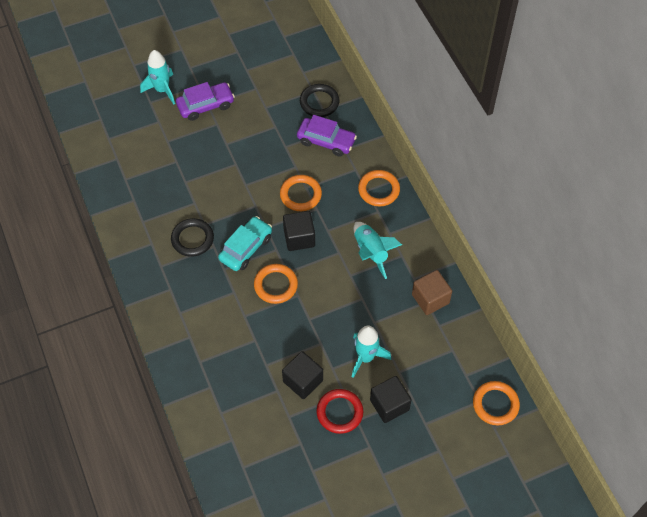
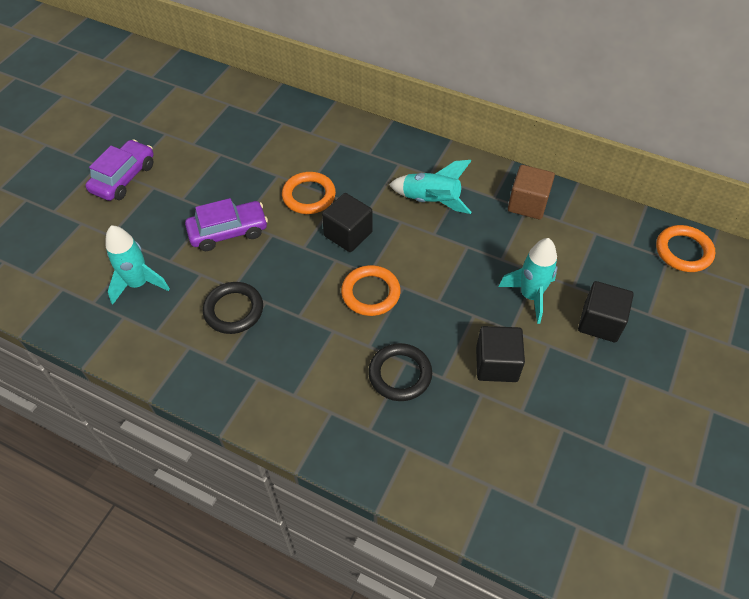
camera: 40 degrees left, 5 degrees down
(162, 90) = (57, 192): turquoise rocket -> turquoise rocket (138, 284)
(246, 248) = (302, 280): turquoise car -> none
(319, 102) = (245, 109): black ring -> black ring (400, 374)
(326, 141) = (285, 136): purple car -> purple car (228, 232)
(339, 412) = (564, 366): red ring -> none
(378, 190) = (380, 146): orange ring -> none

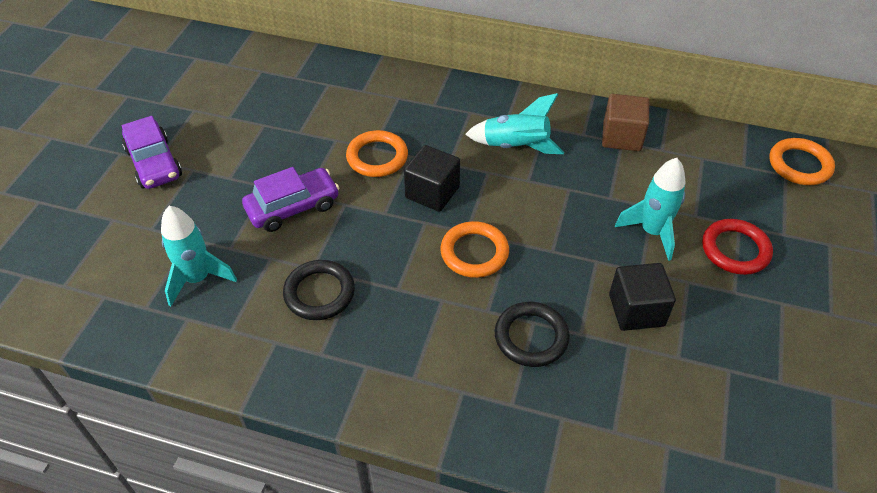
camera: 10 degrees left, 5 degrees down
(124, 178) = (154, 163): purple car -> purple car turned 135 degrees clockwise
(600, 322) = (735, 250): black cube -> red ring

